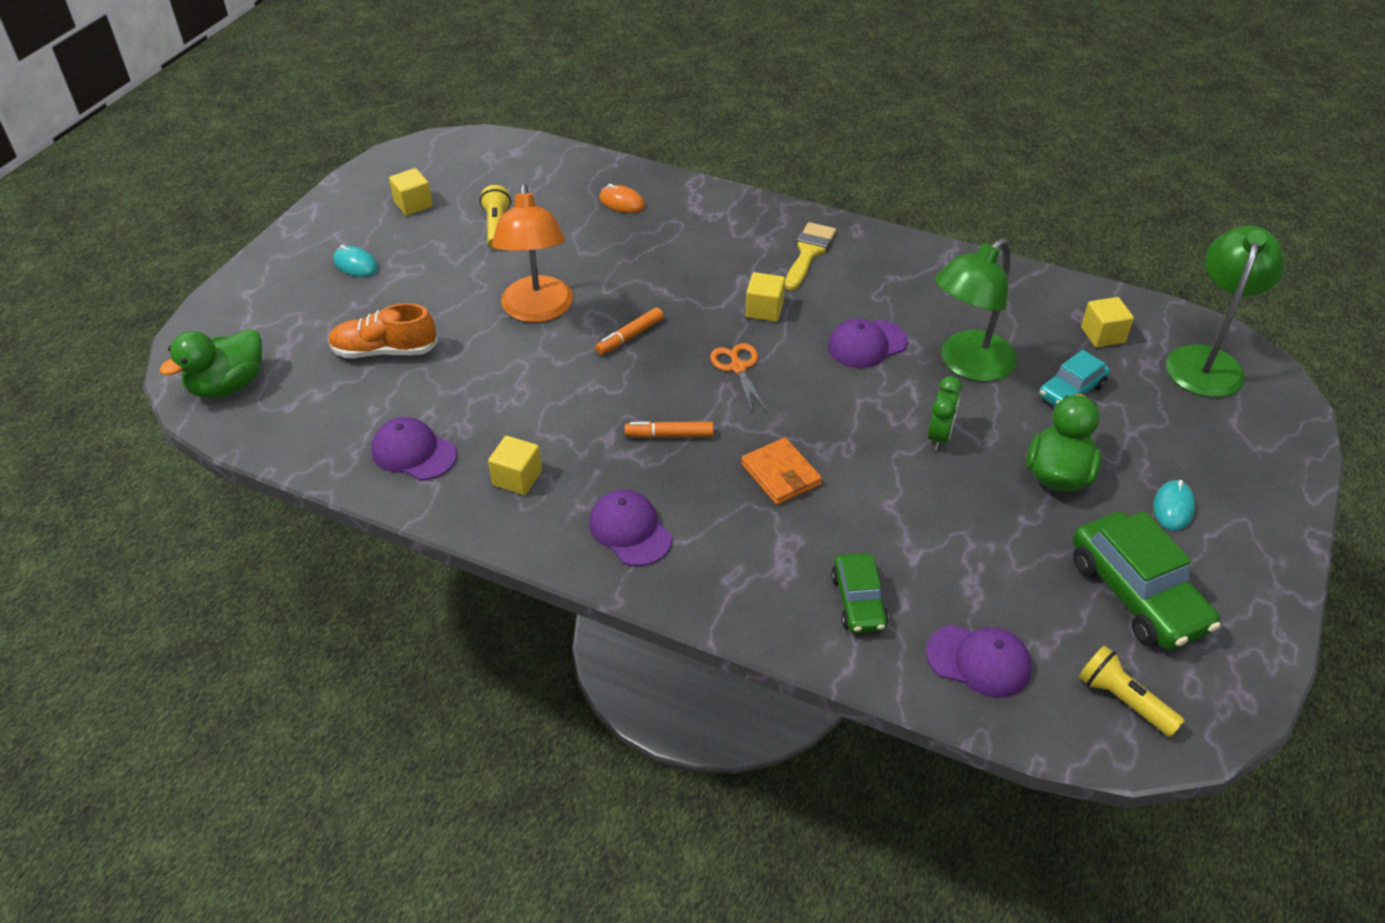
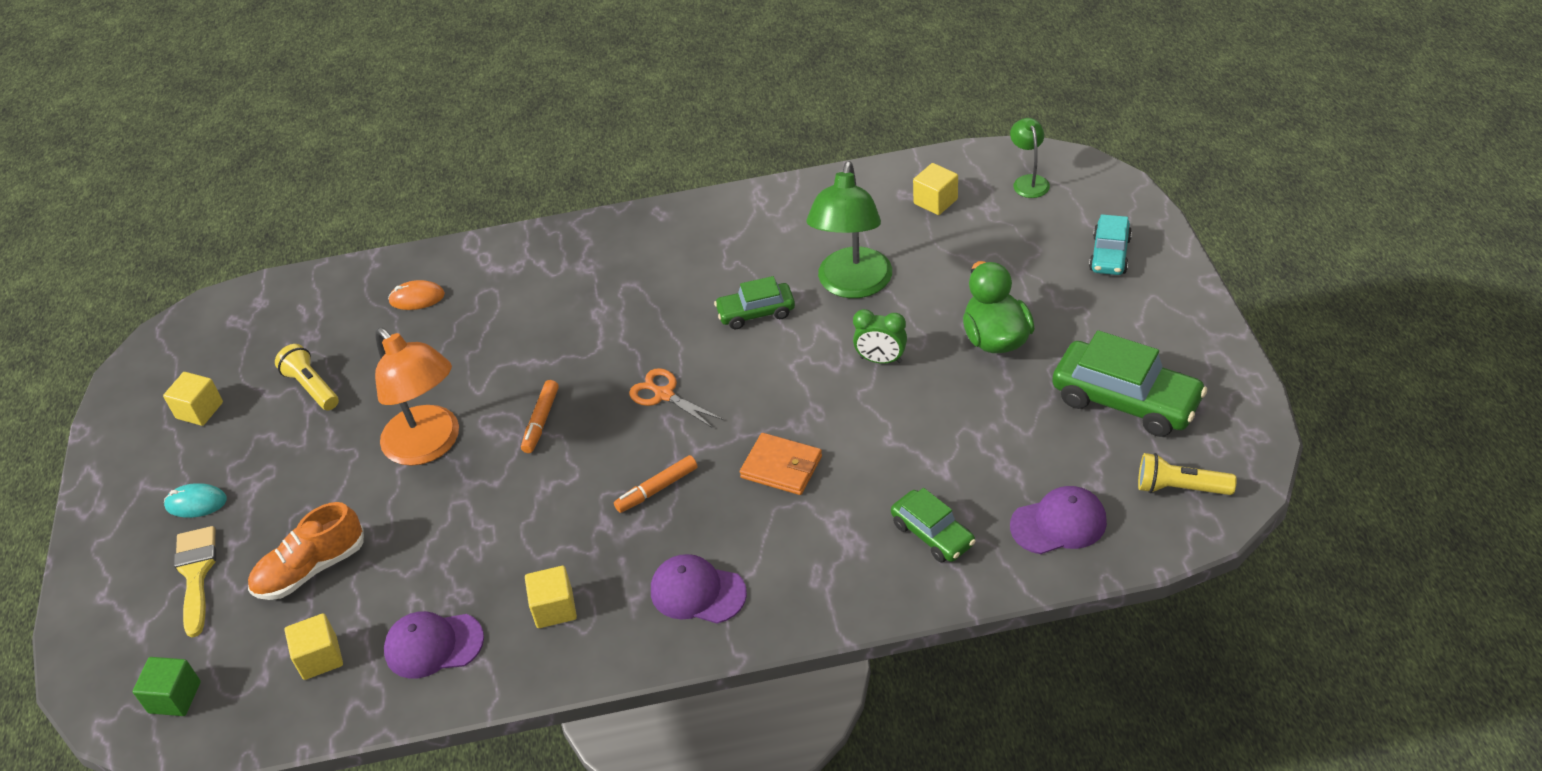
camera: 30 degrees left, 0 degrees up
(228, 385) = (175, 697): green duck -> green cube
(764, 309) = (641, 329): yellow cube -> yellow cube (320, 658)
(808, 253) = (635, 256): yellow brush -> yellow brush (196, 574)
(867, 344) = (756, 313): purple cap -> green car
(939, 437) = (881, 360): green clock -> green clock turned 120 degrees clockwise
(1071, 391) = (950, 263): turquoise car -> turquoise car (1110, 254)
(1173, 507) = (1097, 316): turquoise mouse -> none
(1207, 361) = (1028, 181): green lamp -> green lamp, size x0.51

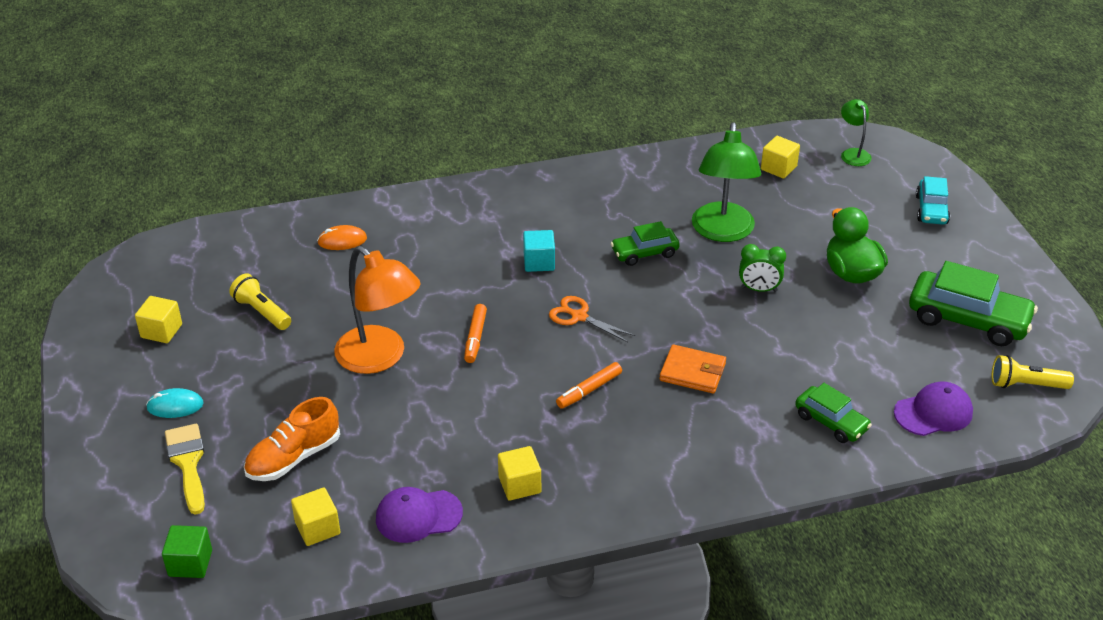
camera: 10 degrees left, 5 degrees down
(632, 325) = (539, 262): none -> turquoise cube
(697, 592) = (641, 469): purple cap -> none

